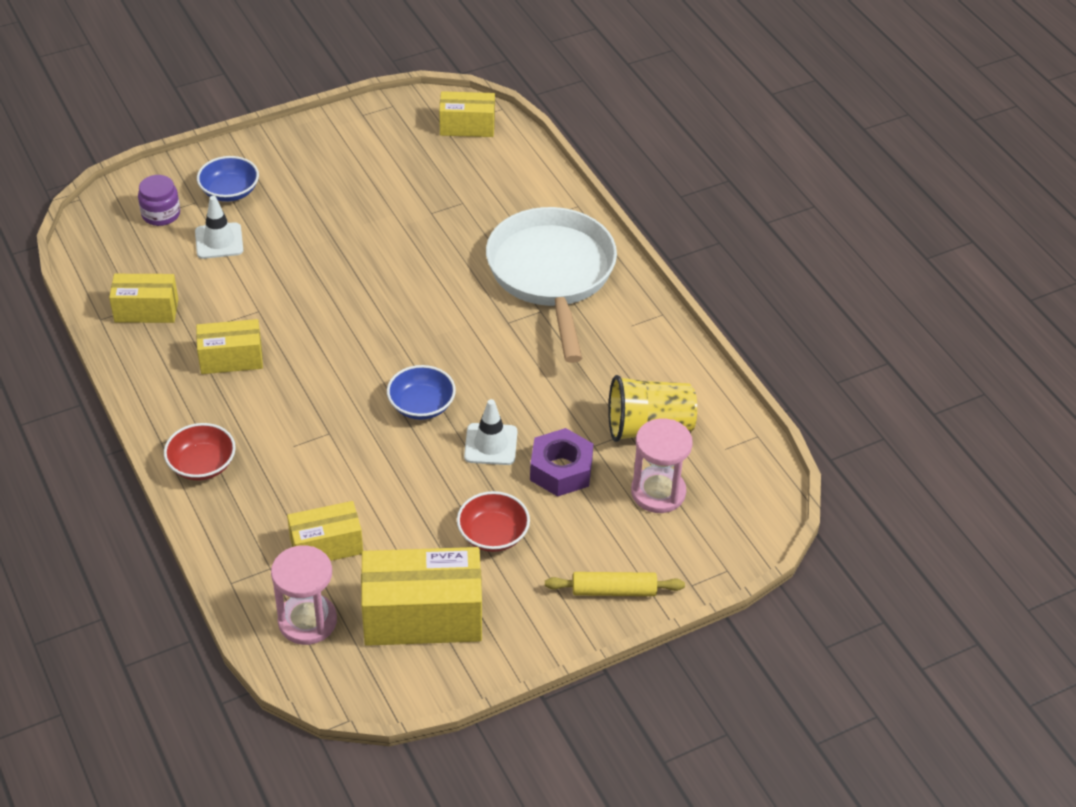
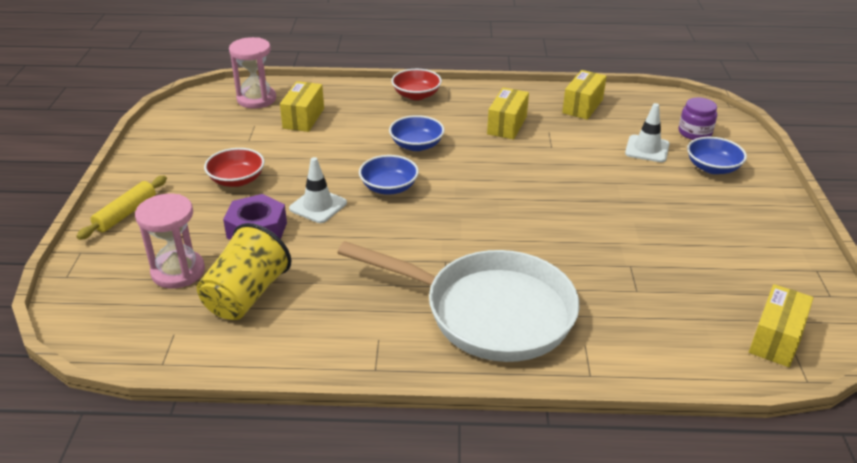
camera: 120 degrees right, 10 degrees down
(324, 417) = (416, 145): none -> blue bowl
(422, 616) = (209, 135): yellow box -> none

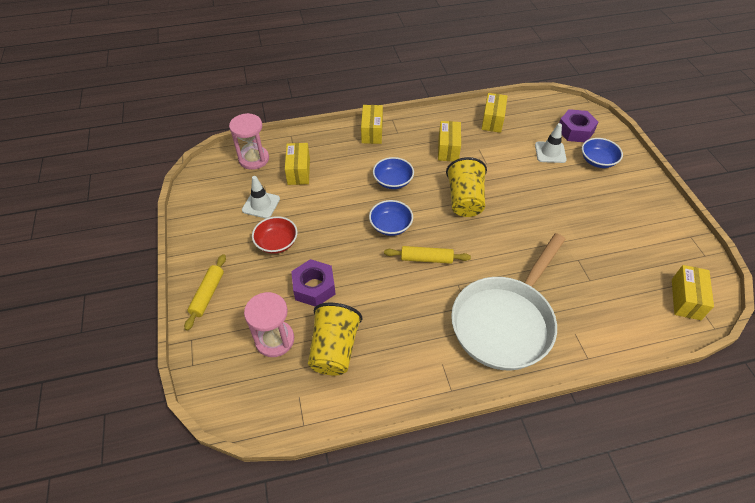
camera: 15 degrees left, 15 degrees up
(318, 206) = (348, 254): white traffic cone -> white traffic cone (261, 204)
(416, 95) = (372, 132): red bowl -> yellow box
(417, 228) = (426, 259): none -> yellow rolling pin
(489, 312) = (505, 322): white pan -> white pan turned 120 degrees clockwise
(501, 178) = (465, 200): none -> yellow cup
(694, 133) = (575, 131): purple jar -> purple nut

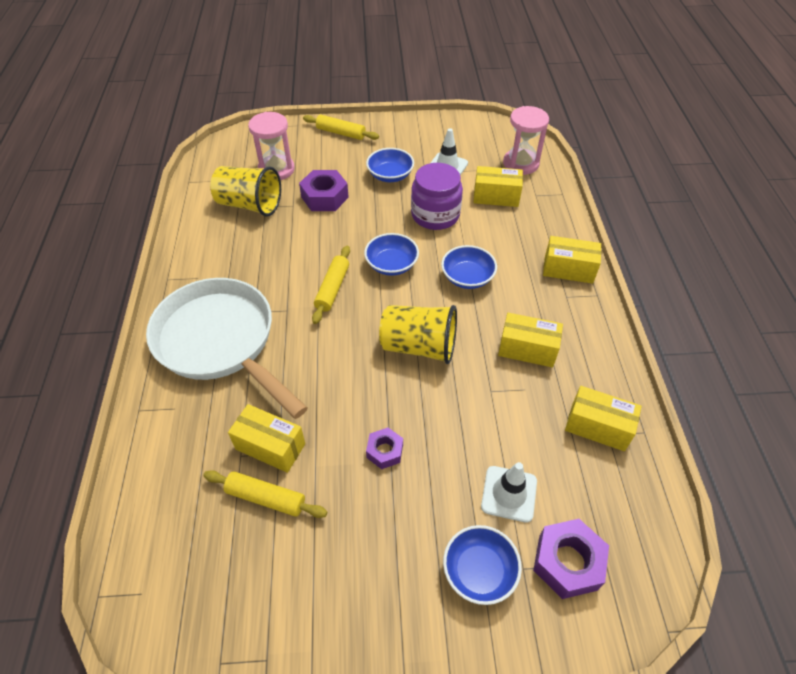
camera: 100 degrees right, 0 degrees up
(276, 243) = (390, 175): red bowl -> blue bowl
(327, 206) = (435, 215): none -> purple jar
(550, 206) = (384, 451): none -> purple nut
(609, 258) = (266, 498): none -> yellow rolling pin
(686, 299) = (158, 578): yellow box -> yellow box (270, 446)

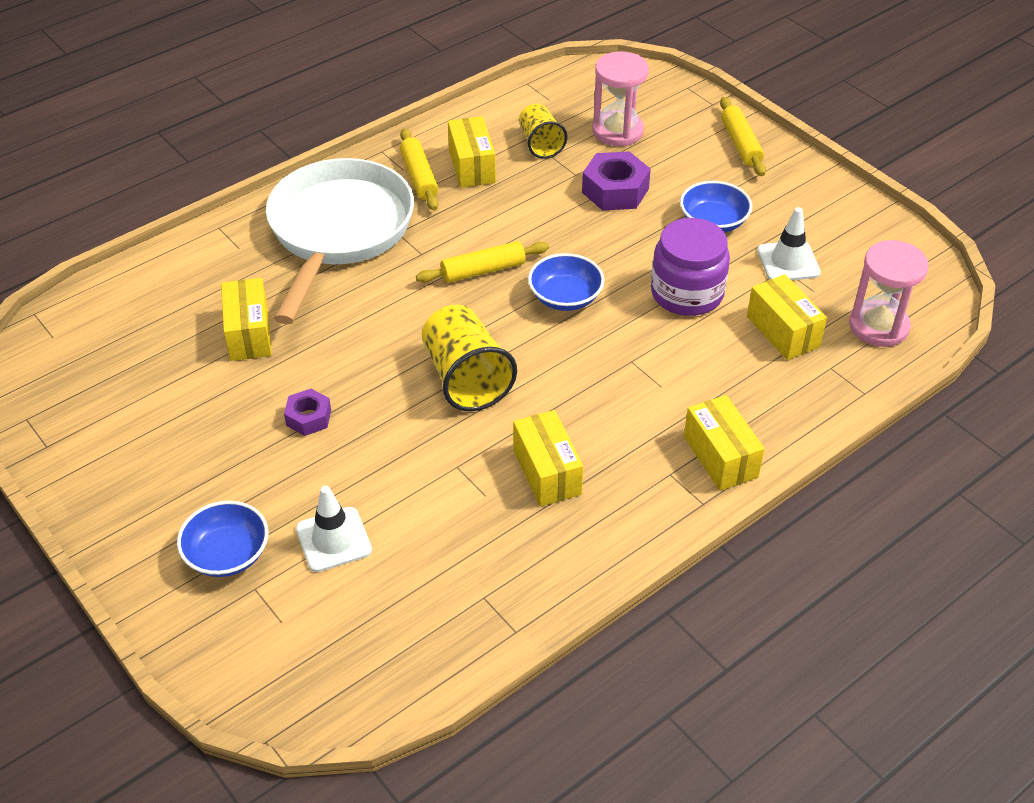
camera: 55 degrees right, 5 degrees down
(249, 205) = (540, 144): yellow cup -> yellow cup, size x0.63
(266, 498) = (193, 361): yellow rolling pin -> yellow rolling pin (419, 177)
(467, 277) = (610, 370): blue bowl -> none
(567, 562) = (287, 623): purple nut -> none
(597, 427) = (486, 583): yellow box -> yellow box (472, 166)

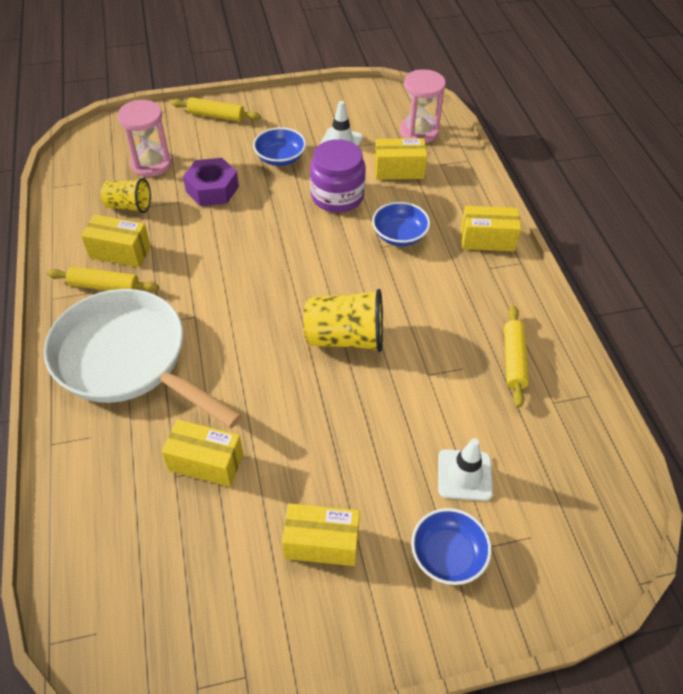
camera: 65 degrees left, 5 degrees up
(308, 417) = (329, 450): purple nut -> none
(483, 270) = (240, 288): yellow rolling pin -> yellow rolling pin (514, 360)
(546, 472) = (458, 327): yellow box -> yellow box (321, 543)
(565, 297) = (300, 255): blue bowl -> blue bowl (399, 235)

